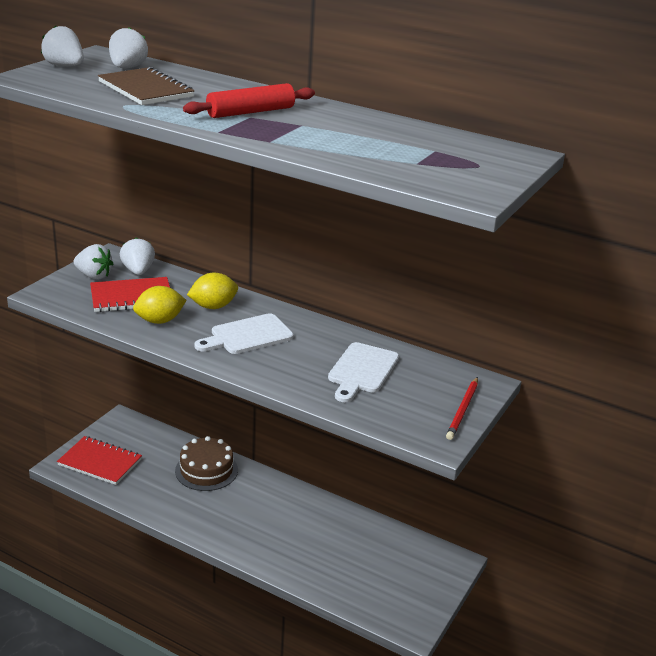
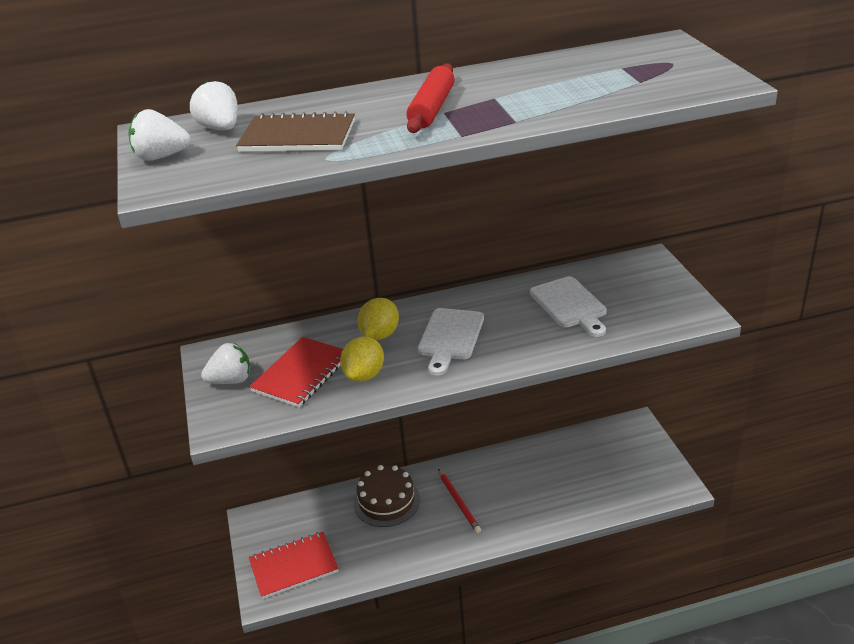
camera: 40 degrees left, 5 degrees up
(138, 271) = (260, 350): white strawberry -> none
(463, 410) = (673, 286): red pencil -> red pencil (459, 502)

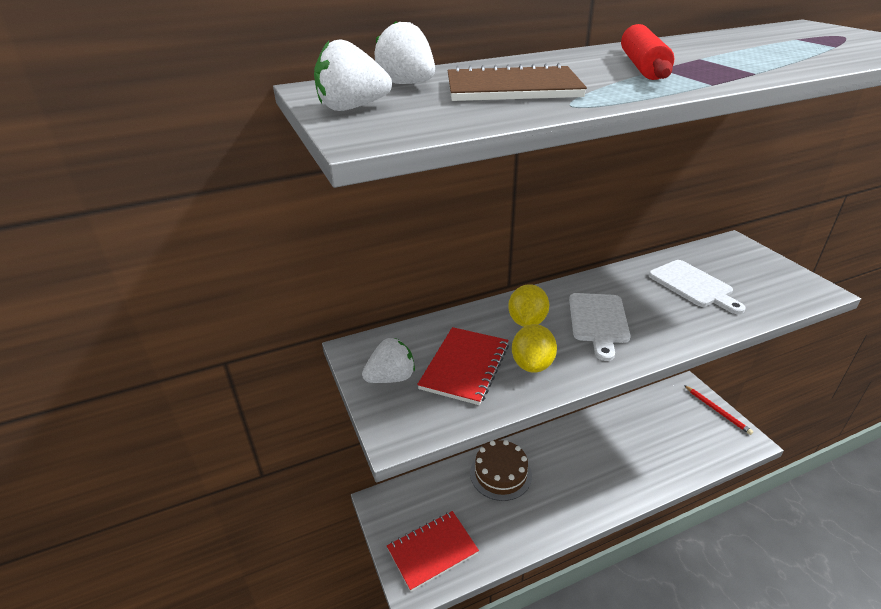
camera: 10 degrees left, 0 degrees up
(459, 502) = (566, 470): red pencil -> red pencil (717, 411)

